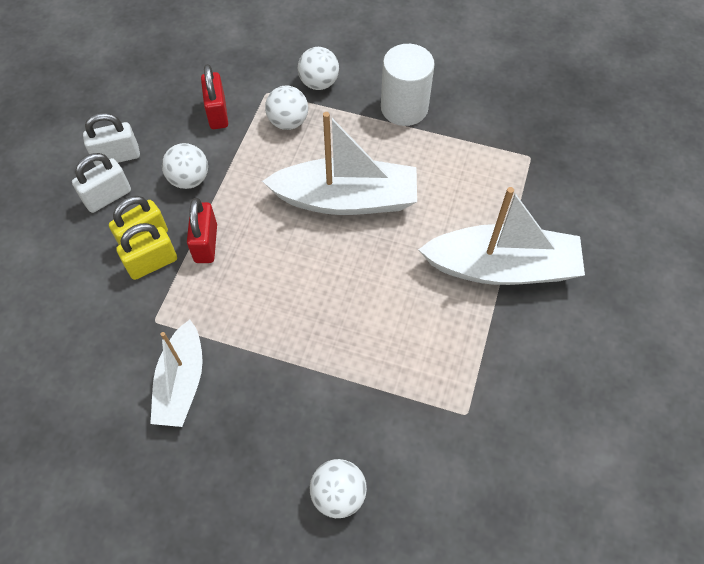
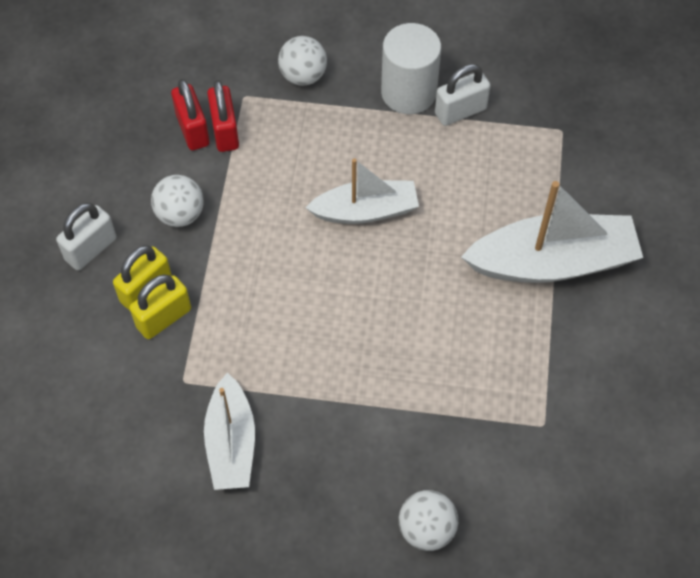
camera: 10 degrees left, 0 degrees up
(117, 156) = (88, 199): white padlock -> white padlock (460, 111)
(206, 243) = (218, 285): red padlock -> red padlock (225, 131)
(288, 122) = (278, 128): white ball -> none
(346, 199) = (365, 211): white boat -> white boat, size x0.65

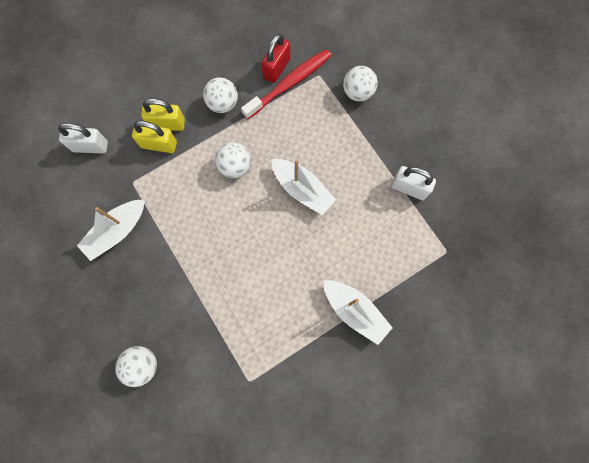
camera: 50 degrees right, 15 degrees up
(91, 249) = (169, 80): white padlock -> white padlock (90, 146)
(225, 131) = (289, 84): red padlock -> red toothbrush
(272, 257) = (235, 166): none -> white ball
(408, 92) = (396, 152): white cylinder -> none
(552, 262) = (354, 311): white boat -> white boat, size x0.65

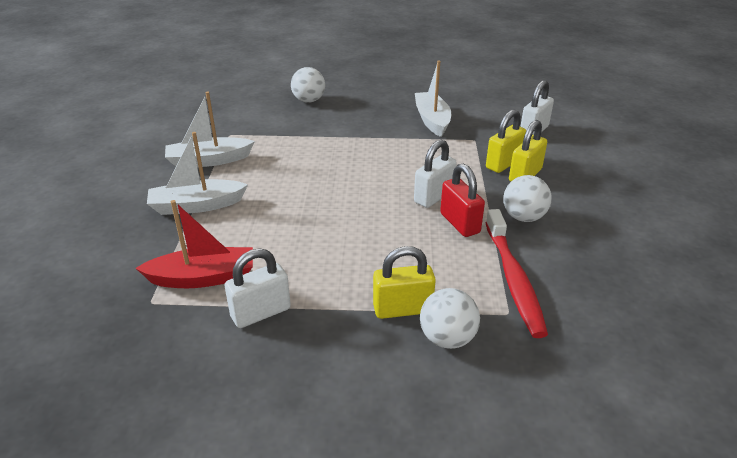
camera: 125 degrees right, 40 degrees down
(235, 166) = (433, 196): white ball -> white padlock
(276, 68) = (547, 278): red padlock -> red padlock (459, 223)
(302, 189) = (359, 228): white boat -> white boat (209, 160)
(353, 123) = (402, 309): none -> yellow padlock
(410, 241) = (203, 278): none -> red boat

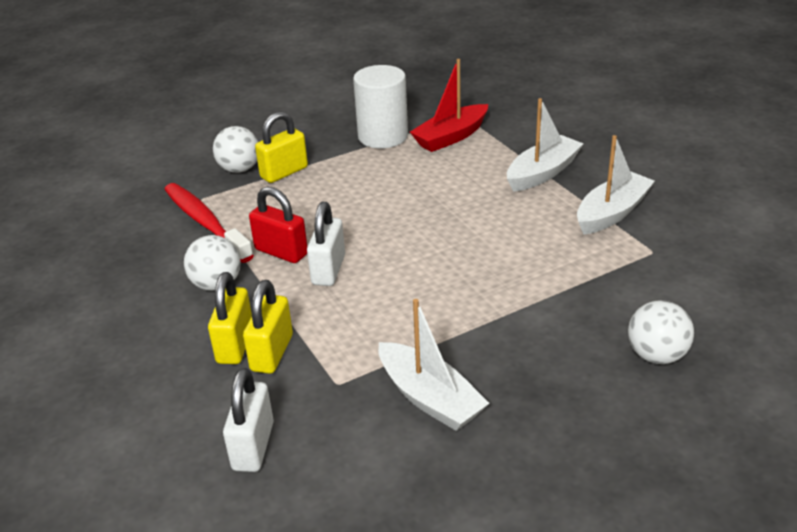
camera: 150 degrees right, 0 degrees up
(261, 313) = (383, 136): white padlock -> white cylinder

